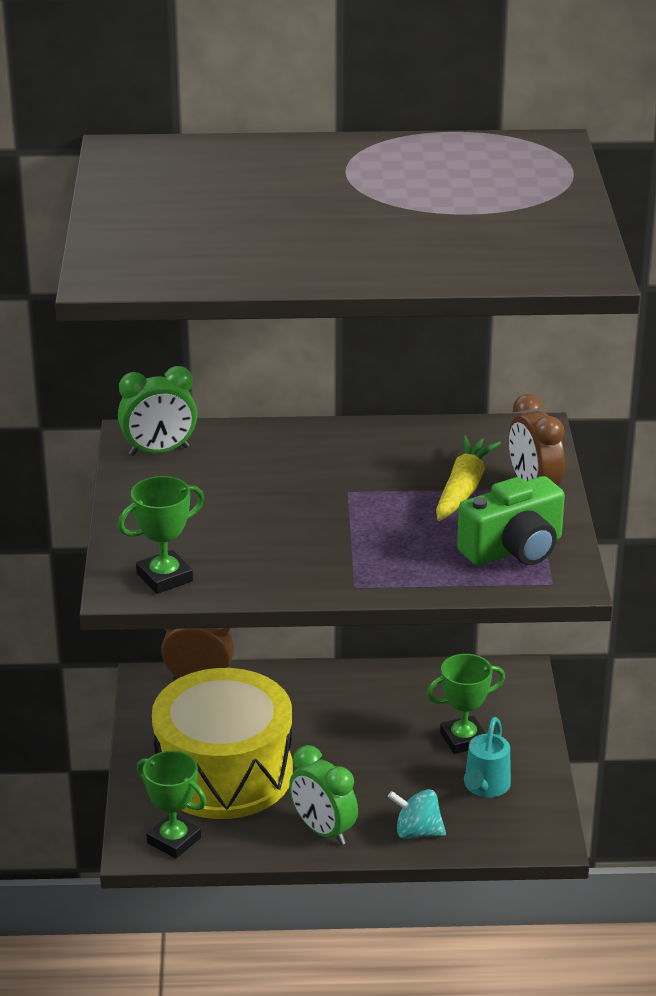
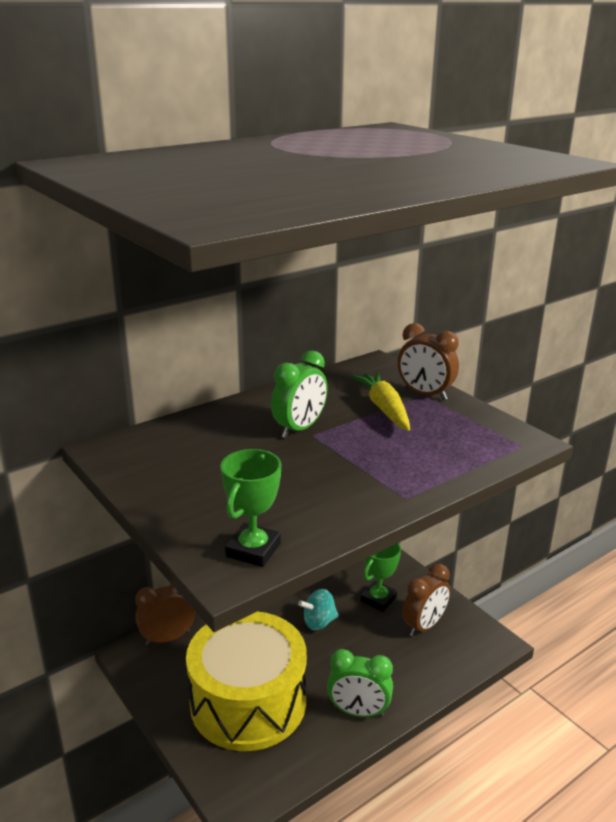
camera: 35 degrees left, 5 degrees down
(159, 451) = (136, 454): green clock -> green clock (299, 429)
(174, 840) = (261, 781): green trophy -> none
(417, 832) = (417, 679): turquoise spinning top -> turquoise spinning top (319, 622)
(485, 788) = (424, 626): turquoise watering can -> brown clock
(514, 549) = (468, 433): green camera -> none

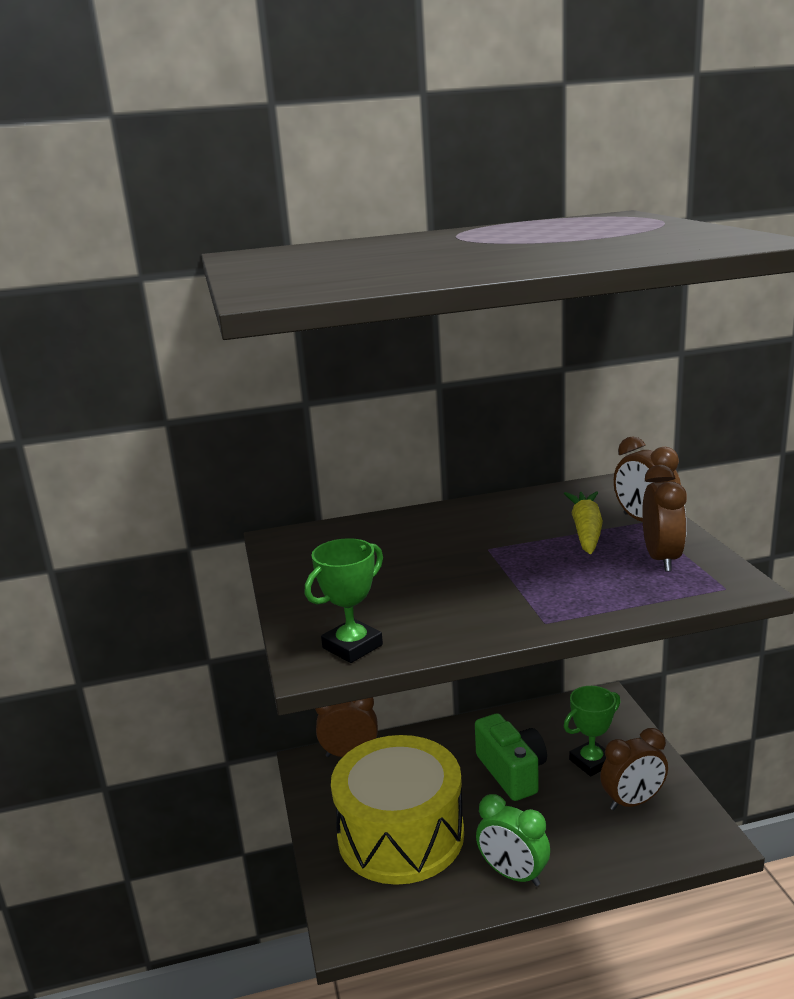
camera: 25 degrees right, 5 degrees down
(299, 429) = (478, 541): green clock -> none
(319, 622) = (512, 772): turquoise spinning top -> green camera
(459, 426) = (661, 559): none -> brown clock

